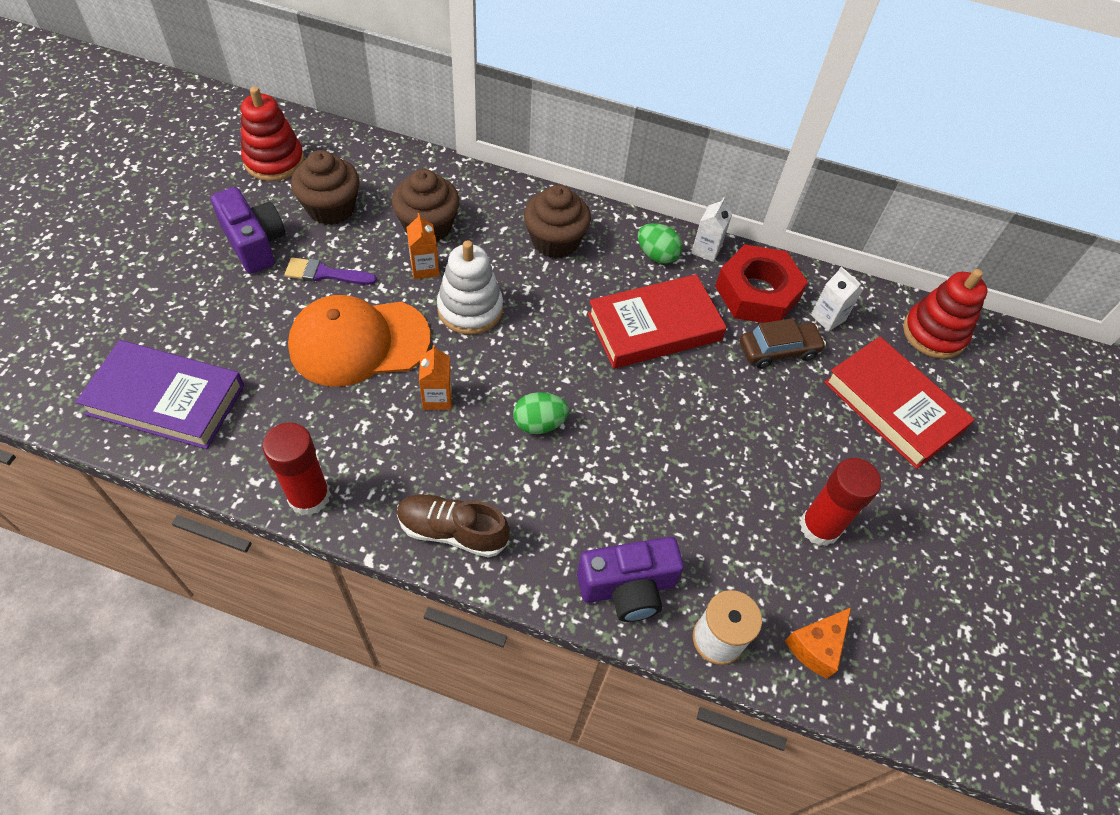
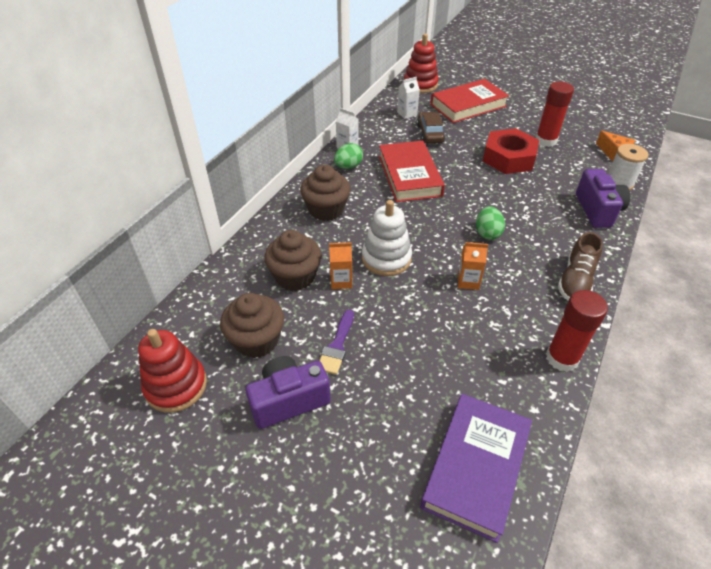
camera: 75 degrees left, 10 degrees down
(359, 342) = (414, 324): orange cap -> none
(757, 293) = (385, 134): red nut -> red nut (508, 158)

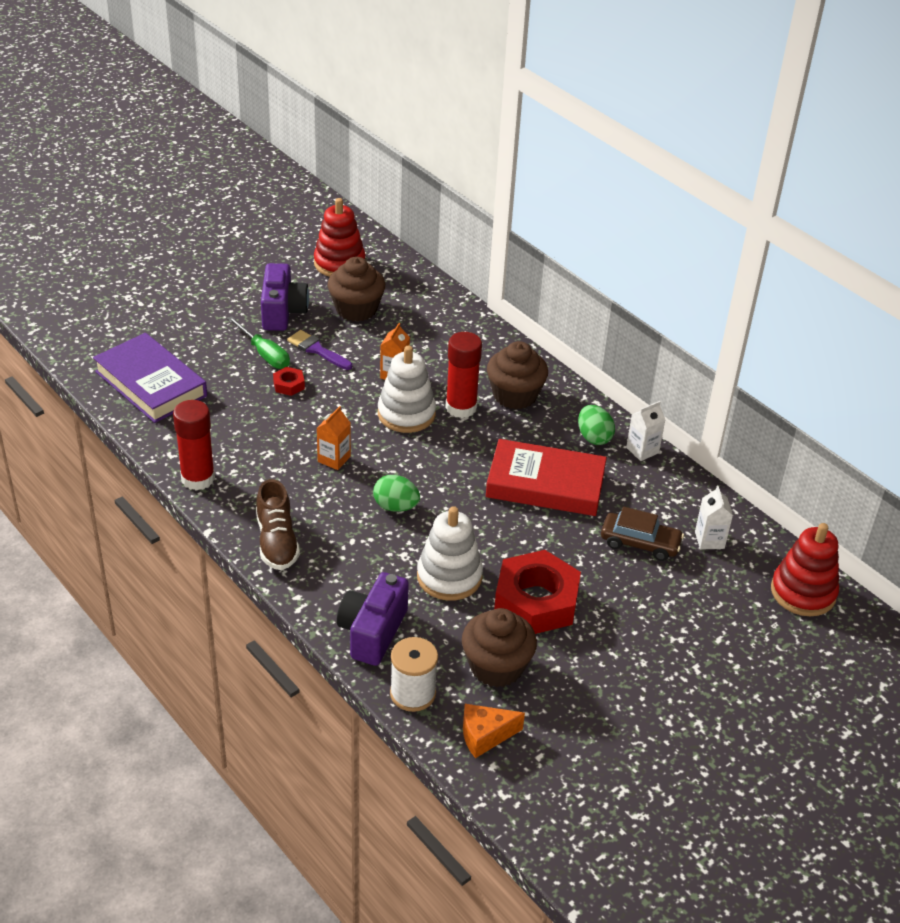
camera: 110 degrees right, 5 degrees down
(295, 276) = (420, 348): brown cupcake -> brown cupcake (496, 666)
(367, 385) = (264, 354): none -> green screwdriver
(400, 346) = (289, 385): none -> red nut
(468, 105) = (708, 624): red book -> none
(524, 193) = (449, 577): none -> white stacking toy
(546, 140) = (560, 669): red glue stick -> red glue stick (461, 407)
(575, 280) = (277, 542): brown shoe -> brown shoe turned 150 degrees counterclockwise
(597, 210) = (372, 632): purple camera -> purple camera turned 90 degrees clockwise

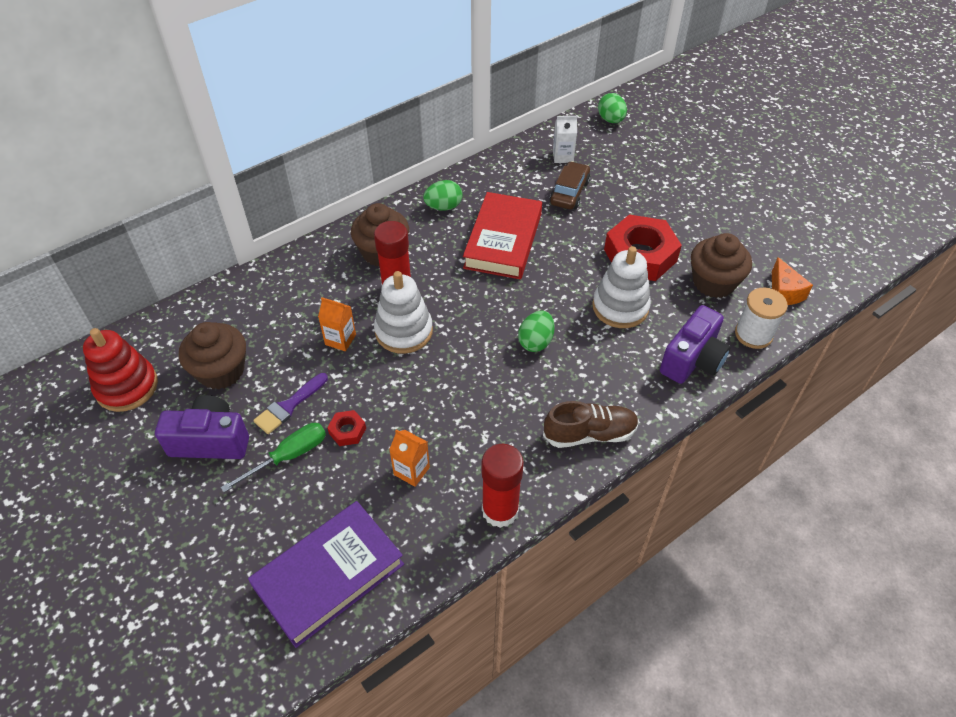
camera: 85 degrees left, 10 degrees up
(334, 459) = (469, 389): orange carton -> orange carton (411, 471)
(372, 632) = (692, 360): purple camera -> purple camera turned 75 degrees counterclockwise
(642, 450) = (461, 180): white carton -> none
(803, 592) = (611, 120): red stacking toy -> green egg

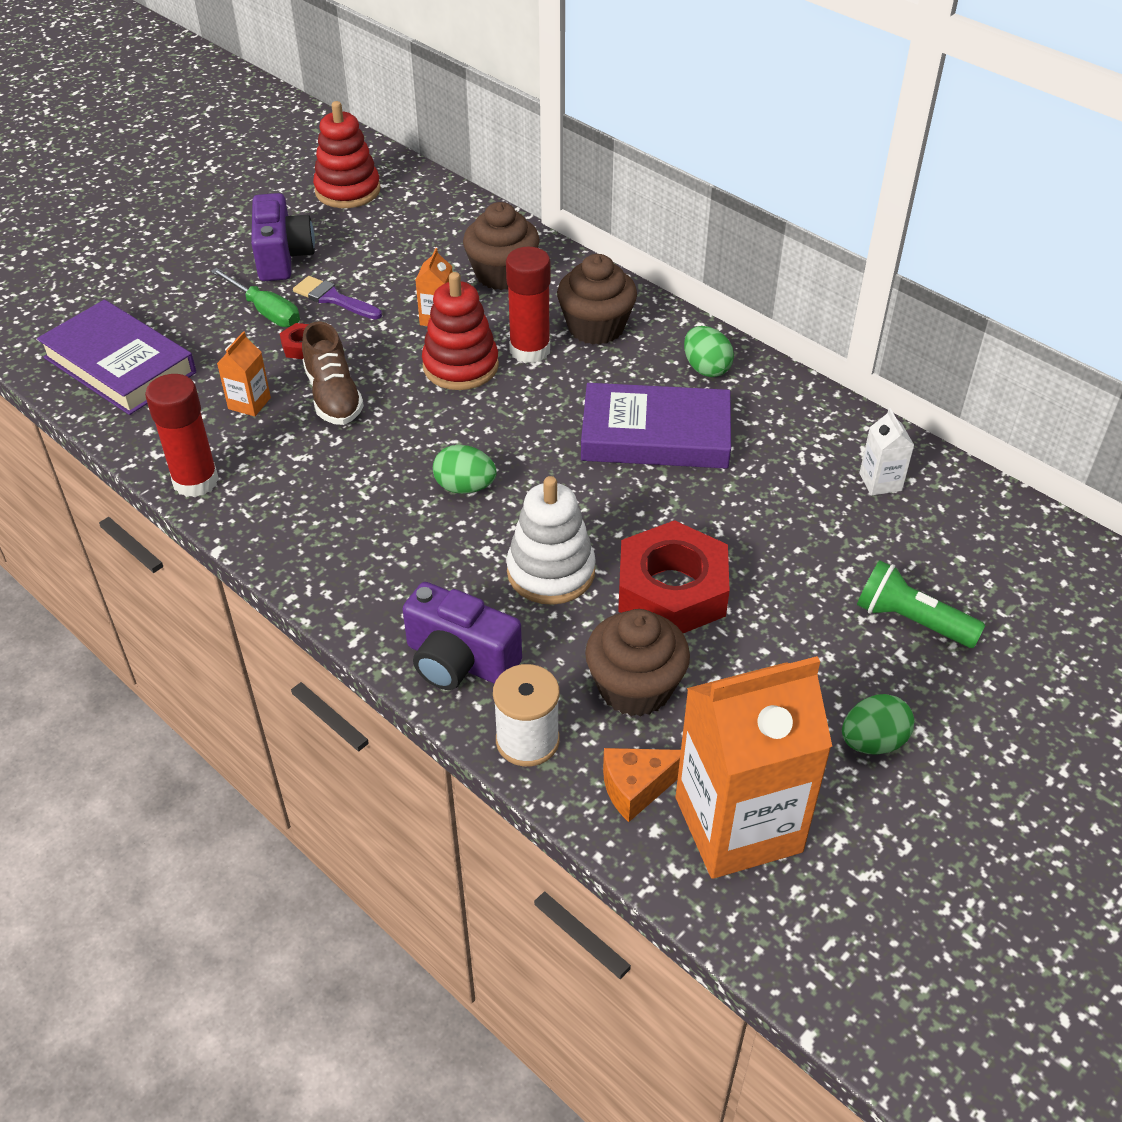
camera: 80 degrees right, 5 degrees down
(221, 371) = (377, 243): brown cupcake -> brown cupcake (502, 274)
(404, 331) = (460, 366): white stacking toy -> red stacking toy
(503, 240) = (655, 435): red book -> purple book
(569, 192) = (792, 497): brown car -> none
(589, 434) = (312, 553): brown shoe -> brown shoe (333, 396)
(611, 120) = (1015, 535): green egg -> green egg (872, 742)
(668, 169) = (911, 621): none -> green flashlight
(803, 257) = (738, 824): none -> orange carton

